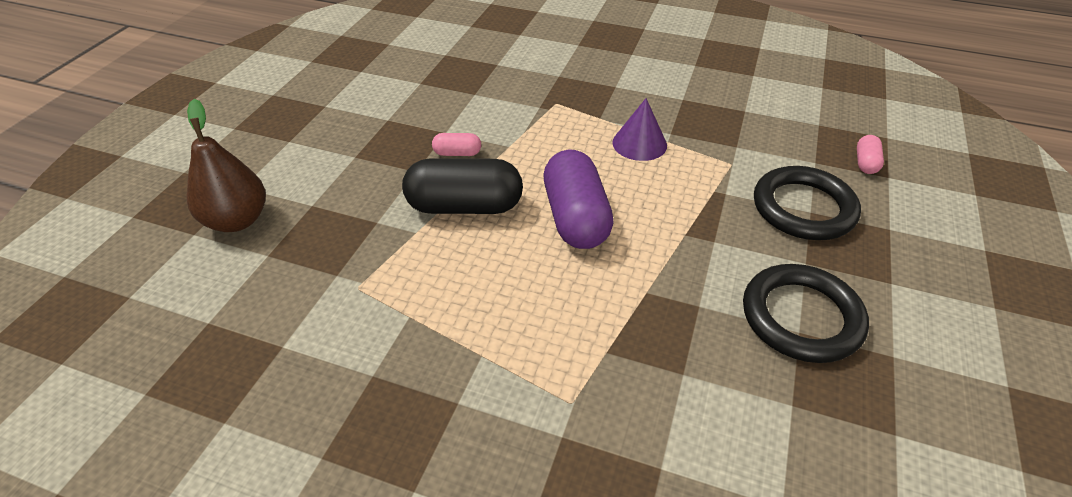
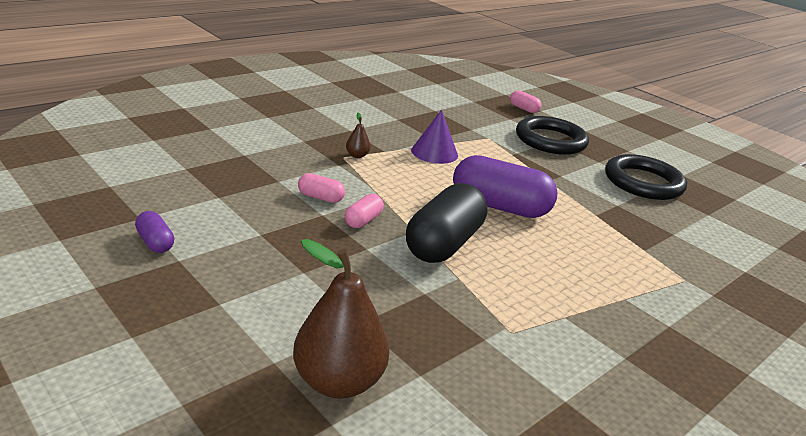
camera: 65 degrees left, 15 degrees down
(337, 89) = (155, 242): none -> purple capsule
(470, 121) = (320, 197): none -> pink capsule
(569, 108) = (357, 155): none -> brown pear

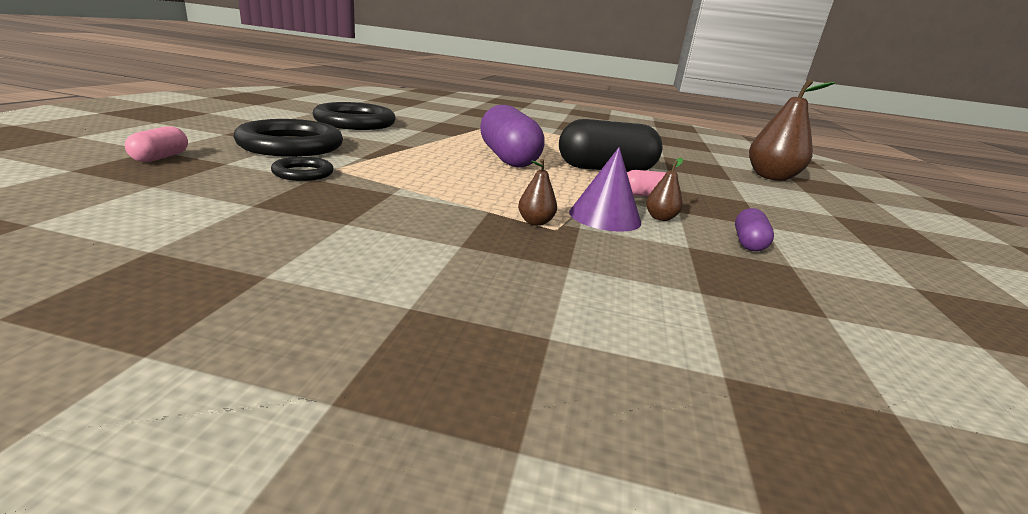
camera: 125 degrees left, 5 degrees down
(155, 242) = (892, 261): purple capsule -> purple capsule (748, 243)
(320, 197) = (660, 218): pink capsule -> brown pear
(434, 152) = (438, 188): purple cone -> purple cone (604, 217)
(482, 129) = (303, 173): none -> black ring

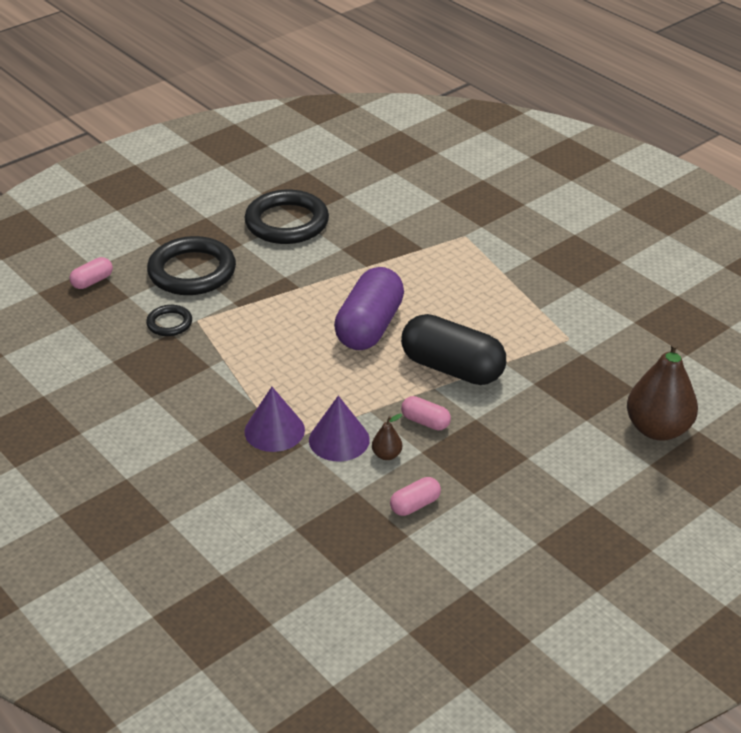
camera: 40 degrees right, 15 degrees up
(535, 222) = (274, 430): brown pear -> purple cone
(748, 243) = (415, 505): purple capsule -> pink capsule

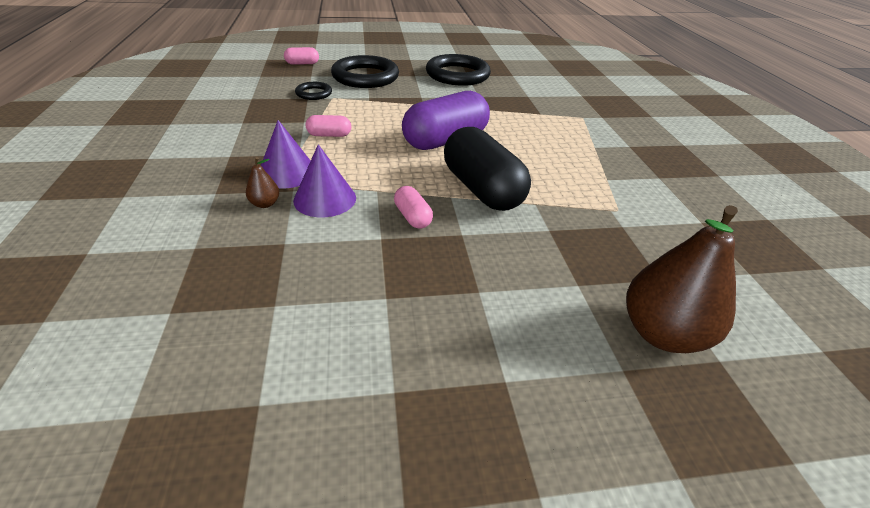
camera: 30 degrees right, 0 degrees up
(386, 455) = (347, 227): brown pear -> brown pear (265, 204)
(415, 505) = (317, 280): pink capsule -> pink capsule (329, 135)

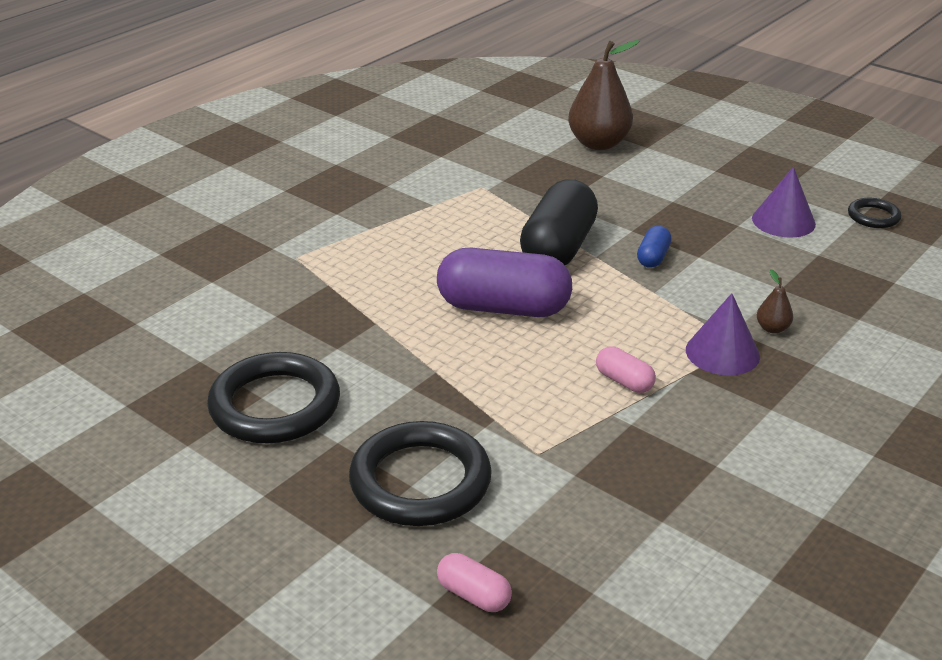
camera: 130 degrees left, 5 degrees down
(314, 93) = (554, 479): black ring -> black ring (873, 216)
(325, 199) = (711, 307): purple cone -> purple cone (783, 221)
(412, 217) = (653, 257): pink capsule -> blue capsule

